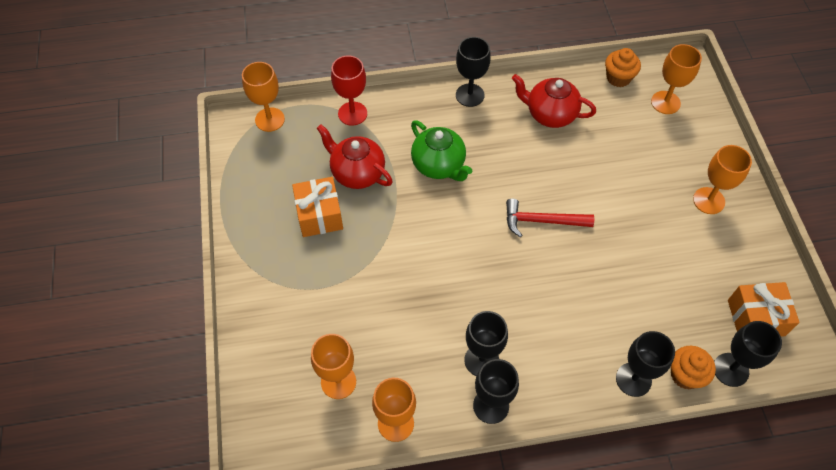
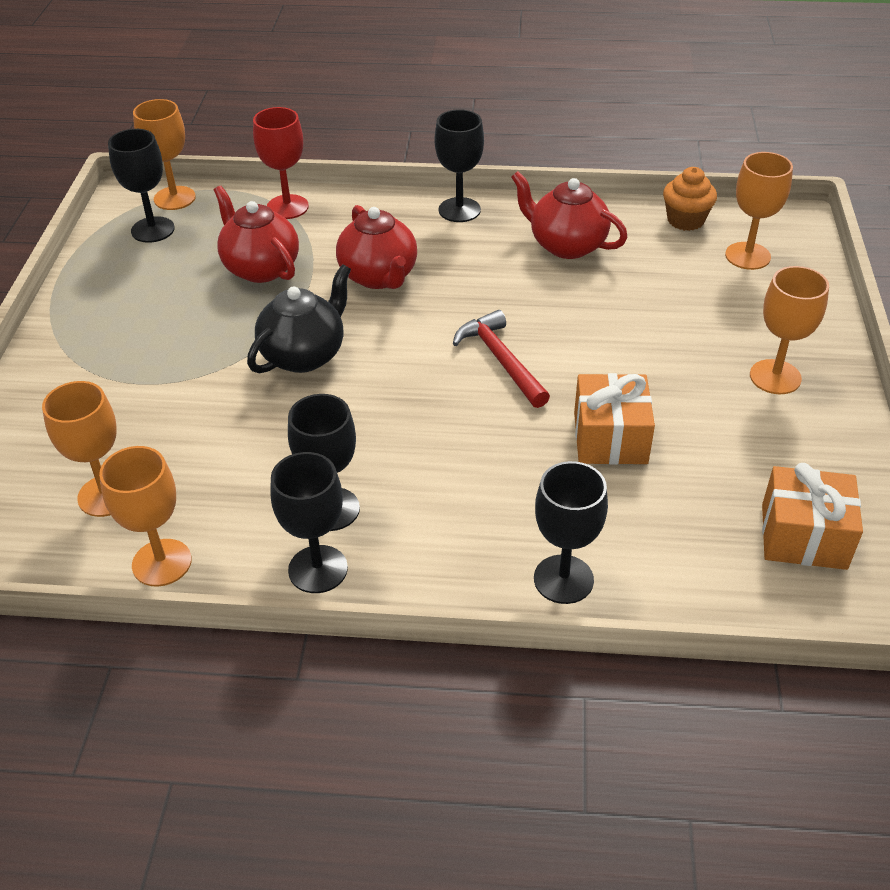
camera: 15 degrees right, 15 degrees down
(319, 215) = (184, 304): orange gift -> orange gift (610, 438)
(416, 242) = (304, 355): none -> black teapot
(439, 165) = (379, 277): green teapot -> red teapot
(542, 221) = (501, 360): red hammer -> red hammer turned 45 degrees clockwise
(685, 375) = (654, 590): orange cupcake -> none
(730, 369) = (735, 598): black goblet -> black goblet (153, 230)

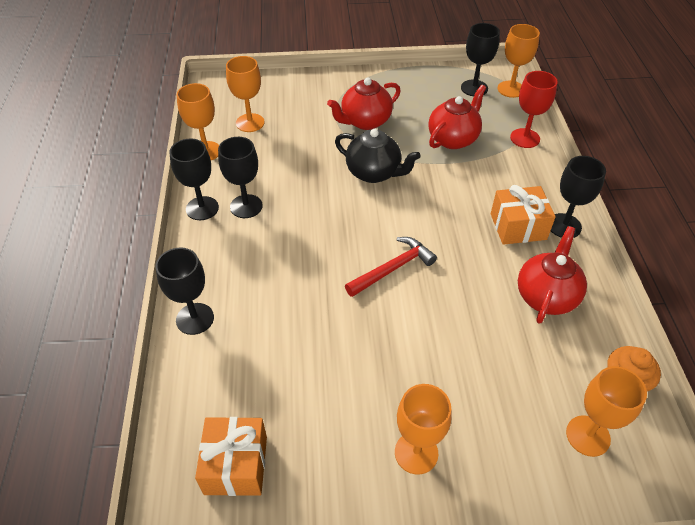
camera: 80 degrees right, 5 degrees up
(379, 277) = (464, 194): red teapot -> red teapot (365, 121)
(610, 438) = (324, 337): orange gift -> orange gift (518, 226)

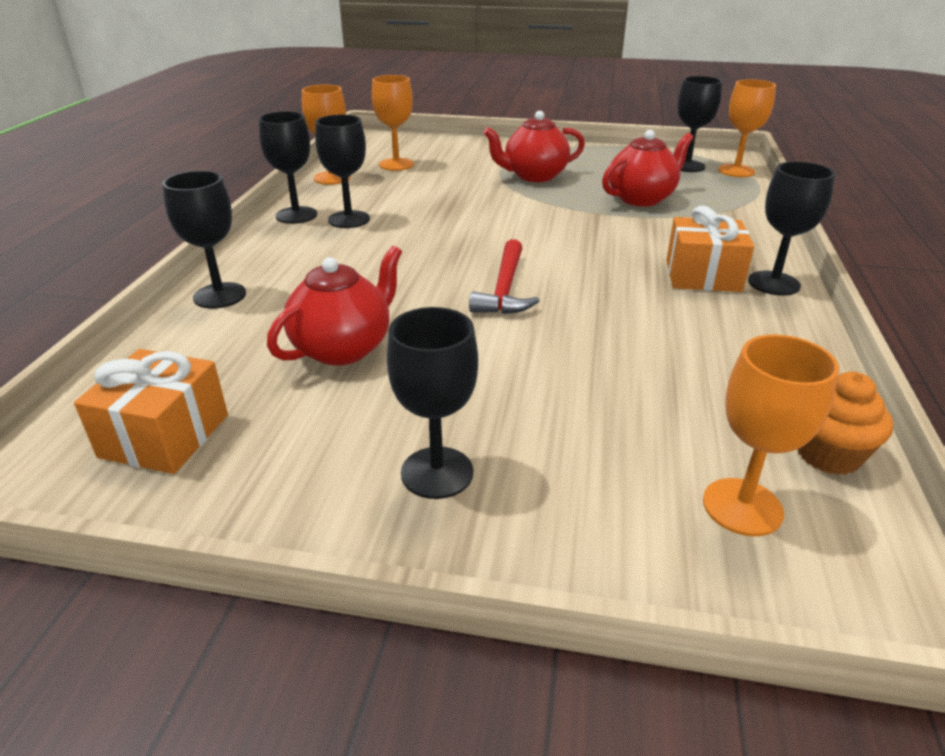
camera: 15 degrees right, 15 degrees down
(374, 173) = (523, 213): black teapot -> none
(393, 268) = (504, 289): red hammer -> red hammer turned 120 degrees clockwise
(416, 453) = (437, 472): orange goblet -> black goblet
(525, 138) = (741, 207): red goblet -> none
(546, 296) = (722, 343): red teapot -> red teapot (343, 348)

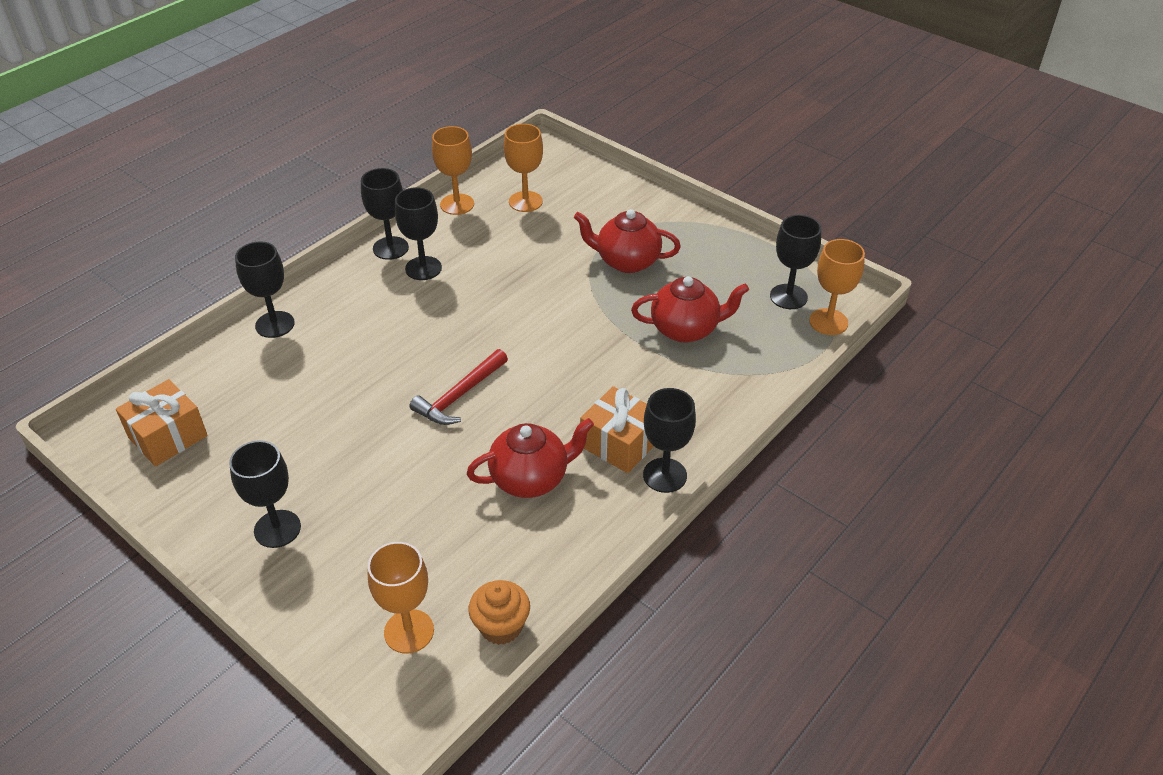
camera: 30 degrees right, 10 degrees up
(343, 348) = (309, 408): red teapot -> red teapot (531, 478)

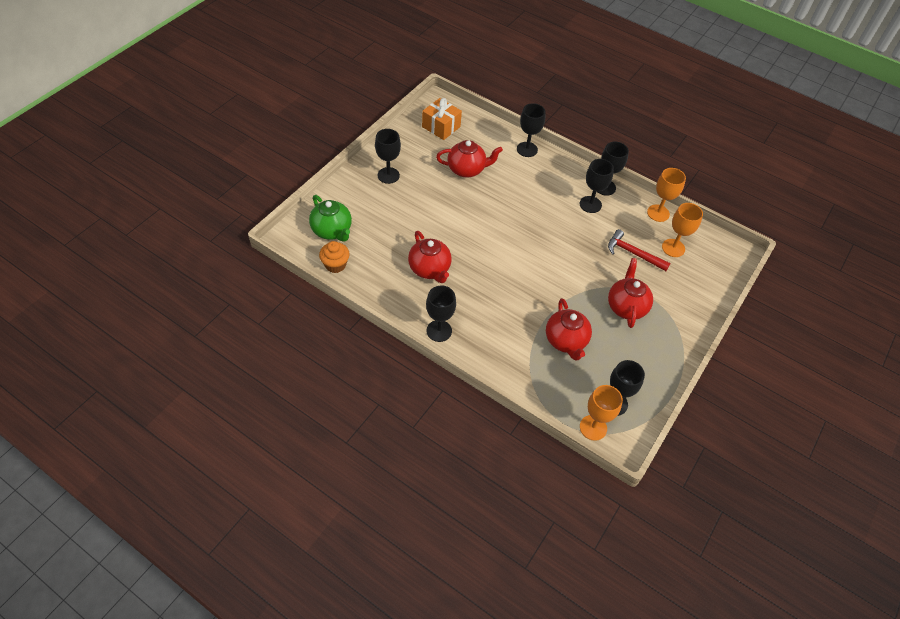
camera: 80 degrees right, 10 degrees up
(299, 408) = (467, 169): none -> red teapot
(409, 631) = (332, 231): orange goblet -> green teapot
(459, 395) = (486, 233): red hammer -> red hammer (633, 253)
(619, 443) = (460, 308): orange gift -> none

